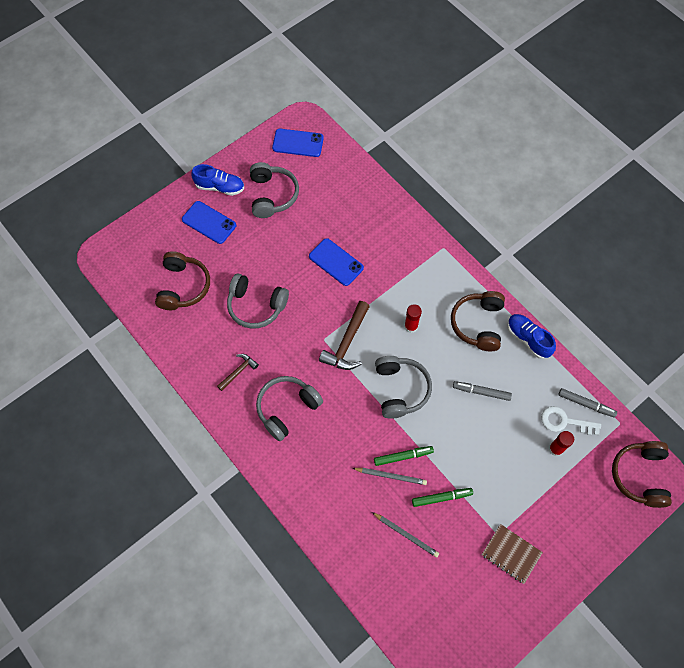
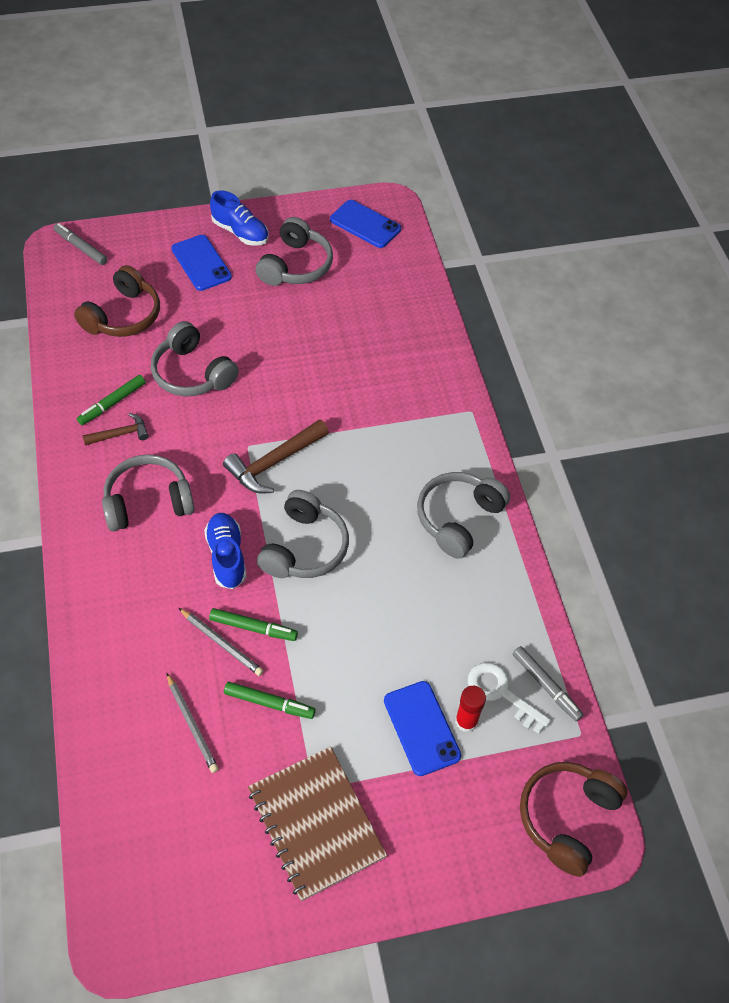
camera: 25 degrees right, 10 degrees down
(218, 353) = (112, 403): none -> green marker
(336, 262) = (322, 368): blue phone -> blue phone (421, 728)
(411, 326) = (368, 481): red glue stick -> none
(478, 324) = (458, 518): brown headphones -> grey headphones
(481, 392) = (409, 601): grey marker -> grey marker (81, 247)
(511, 554) = (315, 823): brown notebook -> brown notebook, size x1.61
(528, 339) = (515, 567): blue shoe -> blue shoe (227, 556)

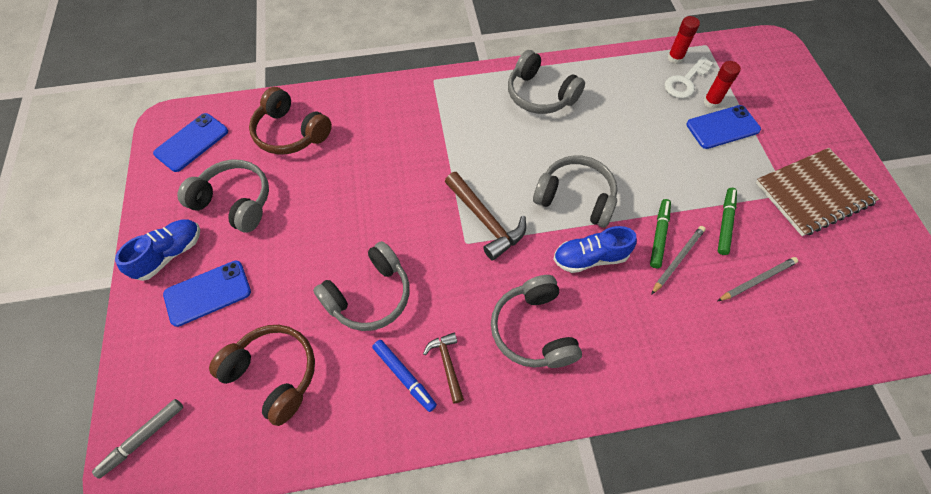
camera: 85 degrees left, 5 degrees up
(112, 403) = (404, 376): green marker -> blue marker
(546, 686) = (675, 58): grey marker -> red glue stick
(567, 818) = (766, 57): brown headphones -> brown headphones (291, 133)

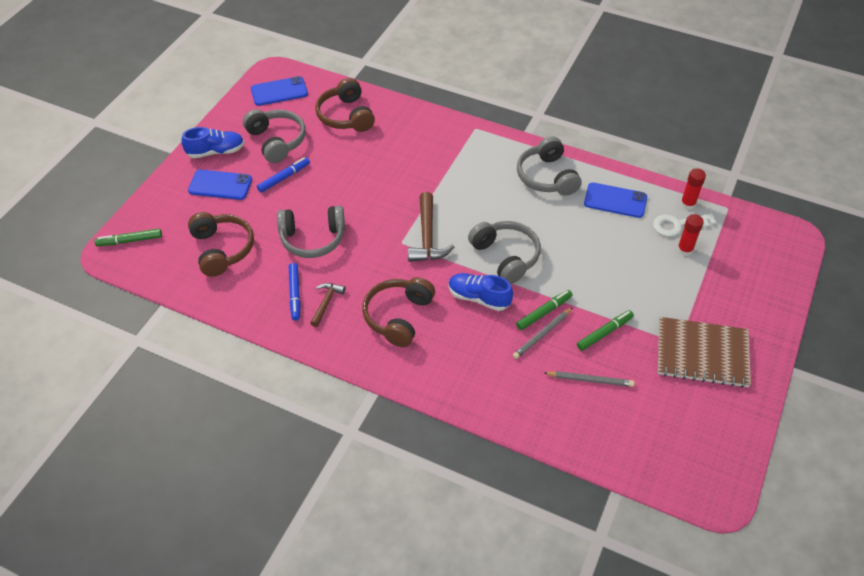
camera: 35 degrees right, 10 degrees down
(143, 438) = (130, 241): grey marker -> green marker
(278, 241) = (284, 178): none -> blue marker
(533, 330) = (398, 316): grey headphones -> brown headphones
(677, 260) = (542, 334): grey pencil -> grey pencil turned 150 degrees clockwise
(722, 127) = (674, 271): blue phone -> blue phone (615, 200)

